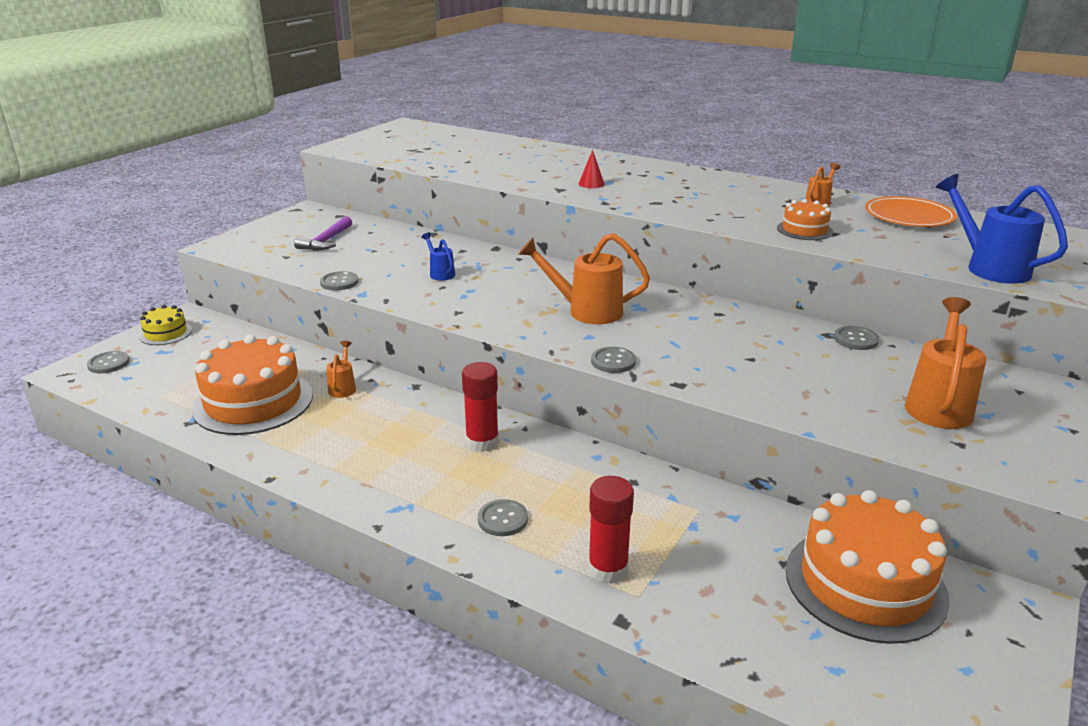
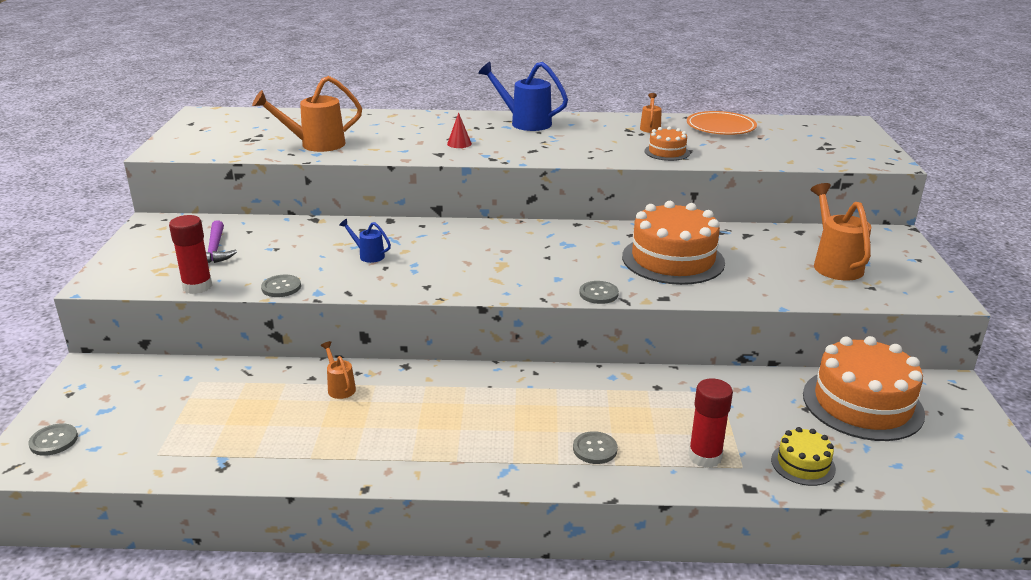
camera: 30 degrees left, 0 degrees up
(166, 333) = (84, 391): yellow cake -> yellow cake (803, 464)
(253, 402) = (266, 428): orange cake -> orange cake (673, 259)
(482, 442) = (514, 395): red glue stick -> red glue stick (197, 287)
(586, 311) = (532, 258): orange watering can -> orange watering can (315, 144)
(855, 339) = (740, 231): grey button -> none
(989, 267) = (811, 156): blue watering can -> blue watering can (525, 122)

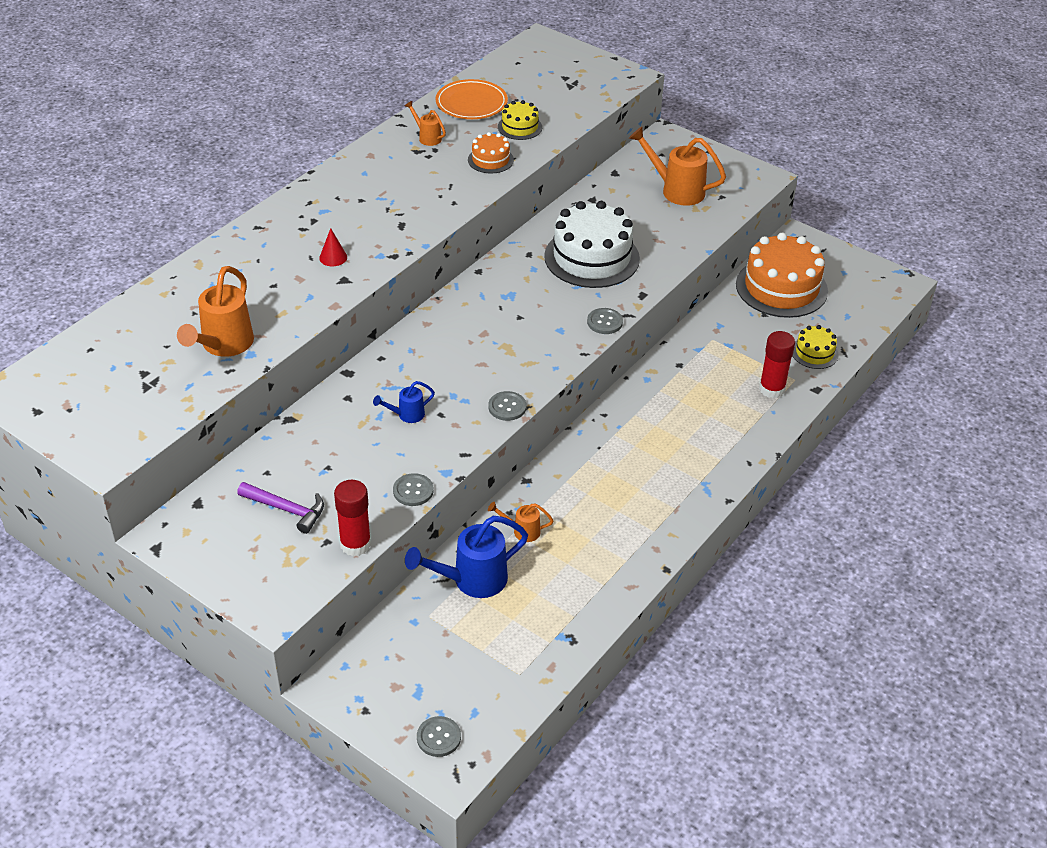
camera: 55 degrees left, 15 degrees up
(525, 122) = (327, 196): blue watering can -> blue watering can (472, 580)
(595, 449) = (721, 434): grey button -> grey button (507, 407)
(673, 259) = (592, 257): orange cake -> white cake
(728, 148) = (520, 127): none -> yellow cake

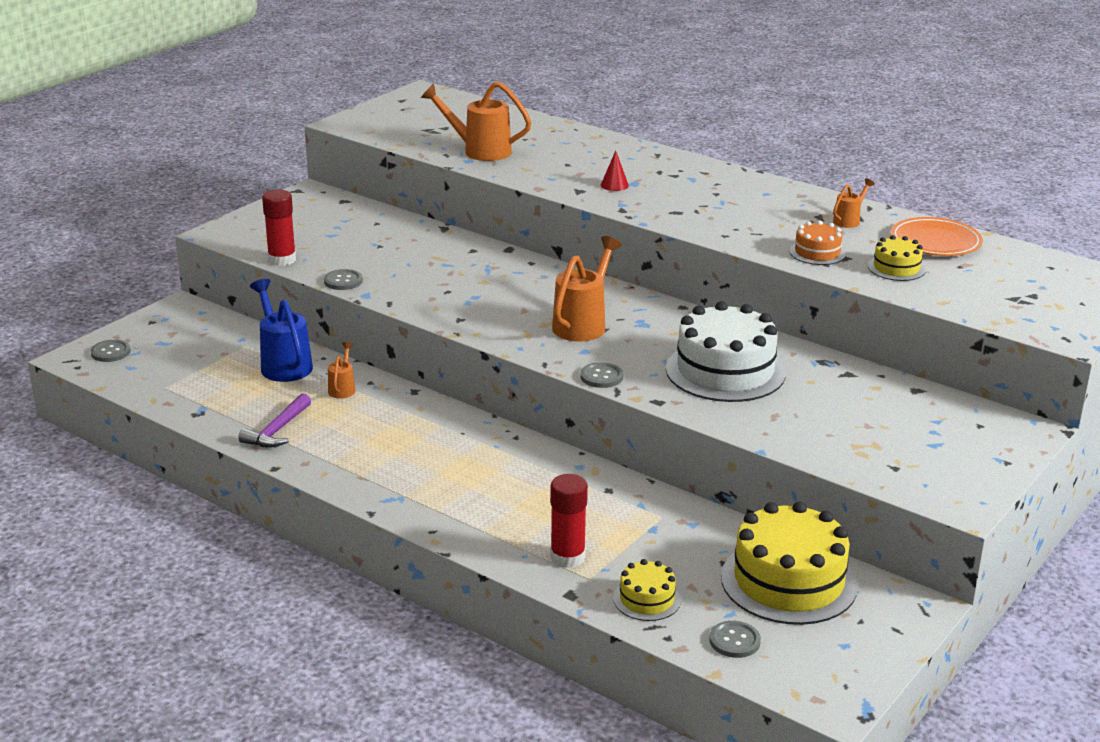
camera: 90 degrees right, 15 degrees down
(287, 509) = (330, 232): purple hammer -> purple hammer (277, 431)
(407, 415) = (447, 276): blue watering can -> none
(507, 407) = (456, 322): grey button -> grey button (734, 641)
(676, 190) = (895, 433): orange watering can -> orange watering can (583, 324)
(781, 287) = (788, 581): orange cake -> yellow cake

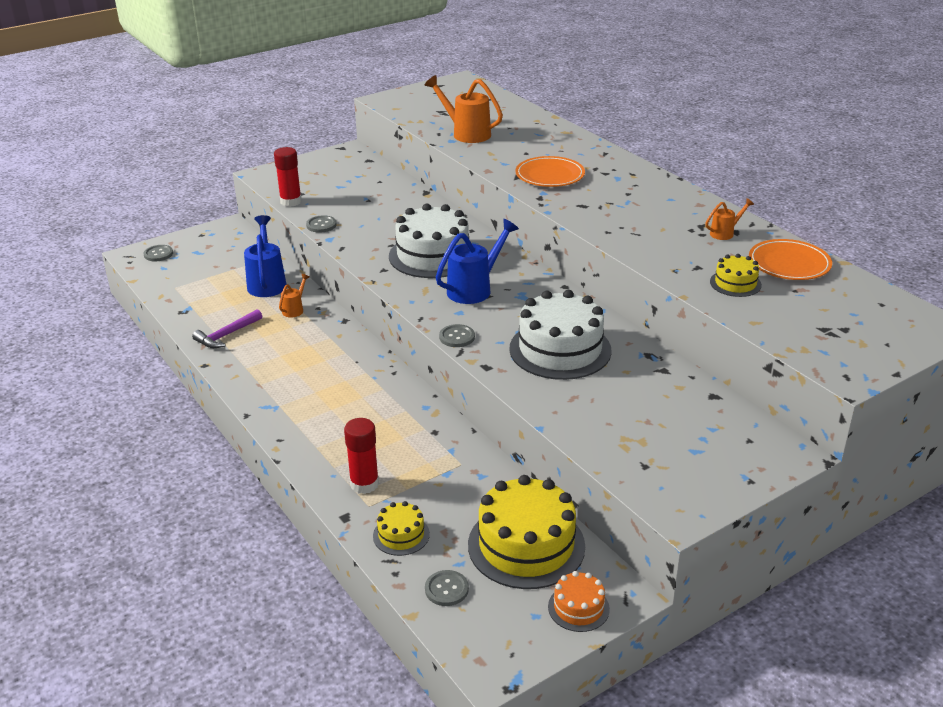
camera: 20 degrees right, 5 degrees up
(506, 295) = (433, 255): none -> white cake
(583, 324) = (474, 289): orange watering can -> blue watering can
(614, 185) = (550, 175): red cone -> orange plate
(817, 252) = (675, 259): orange cake -> orange cake (578, 608)

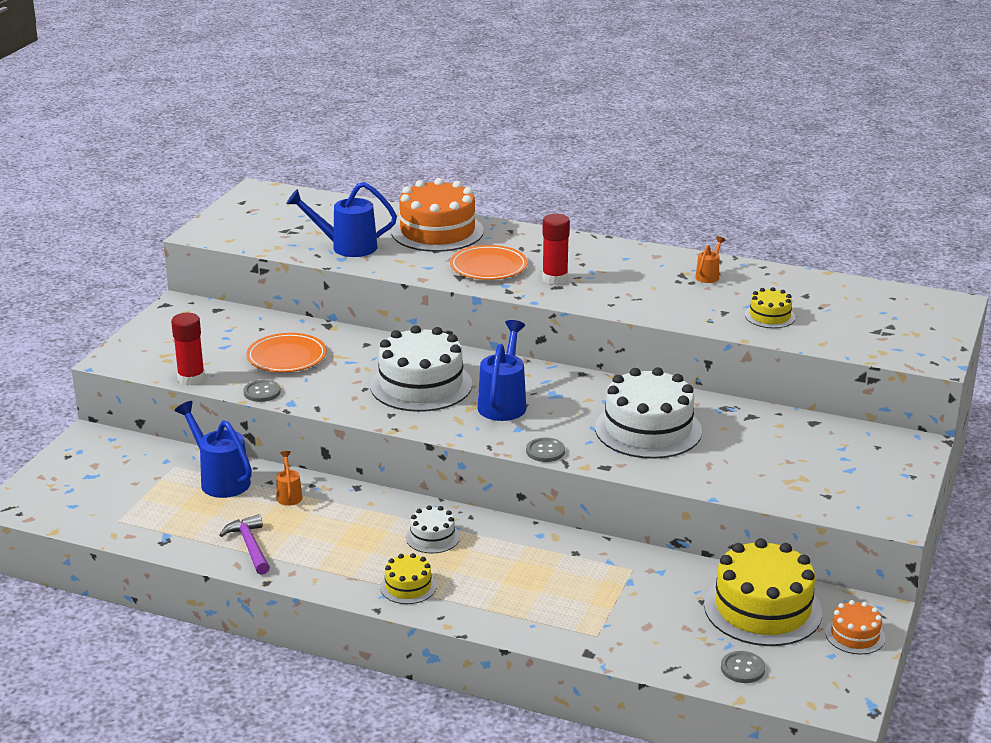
camera: 35 degrees left, 5 degrees down
(158, 254) = (44, 493): grey button -> none
(226, 335) = (249, 546): purple hammer -> purple hammer turned 150 degrees clockwise
(348, 377) = (432, 537): none -> white cake
(364, 484) = (570, 620): red glue stick -> red glue stick (555, 279)
(401, 535) = (654, 646): yellow cake -> yellow cake (408, 586)
(466, 133) = (347, 247): orange watering can -> blue watering can
(547, 139) = (437, 231): none -> orange cake
(789, 264) = (789, 286): orange plate -> orange plate (287, 357)

